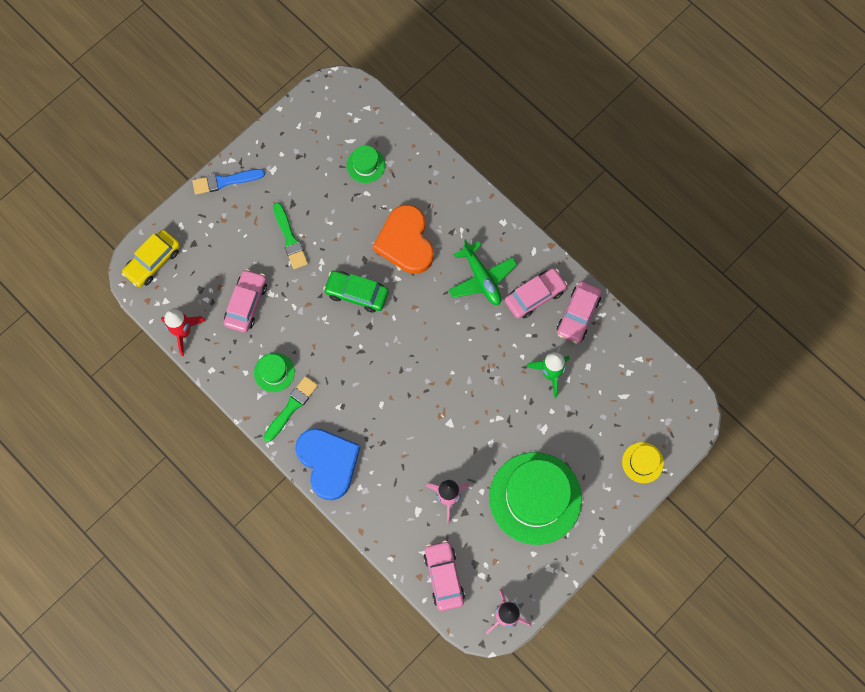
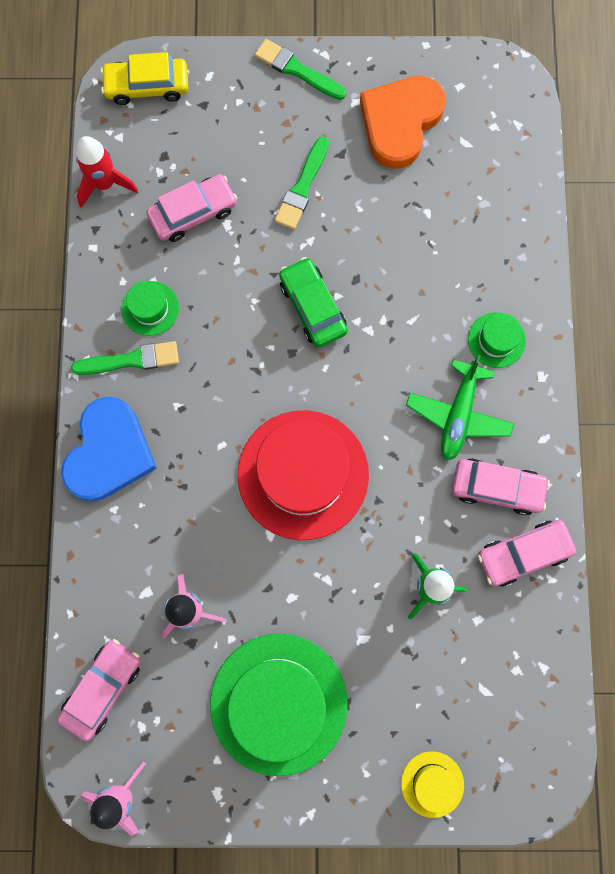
camera: 45 degrees right, 5 degrees up
(225, 181) = (297, 70): blue brush -> green brush
(365, 165) = (456, 182): green hat -> green hat (496, 340)
(405, 242) = (417, 301): orange heart -> orange heart (400, 122)
(436, 379) = (303, 474): none -> red hat

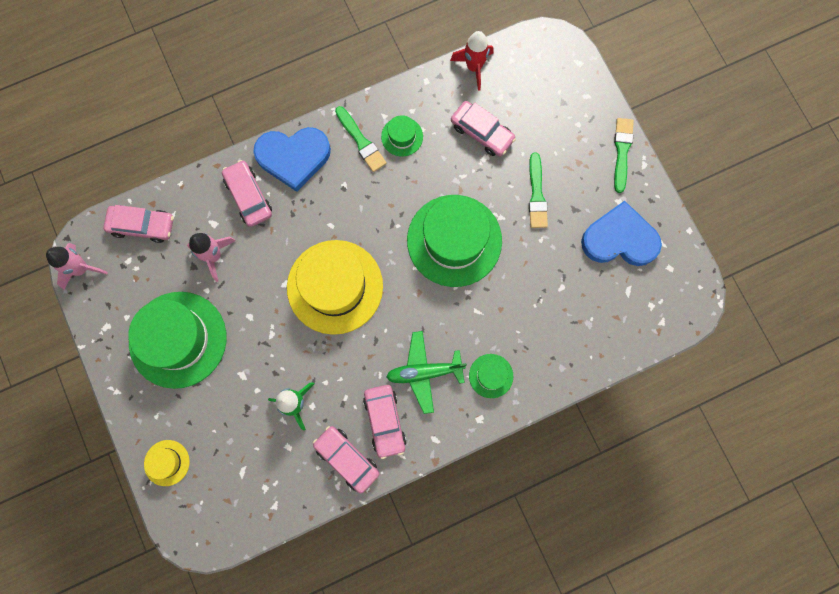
camera: 65 degrees right, 0 degrees up
(132, 531) = (248, 196): none -> pink car
(147, 86) = (557, 60): yellow car -> none
(302, 187) = (536, 194): green brush -> green brush turned 90 degrees counterclockwise
(303, 474) = (335, 287): red hat -> yellow hat
(313, 307) = (454, 240): green car -> green hat
(400, 122) = (619, 239): orange heart -> blue heart

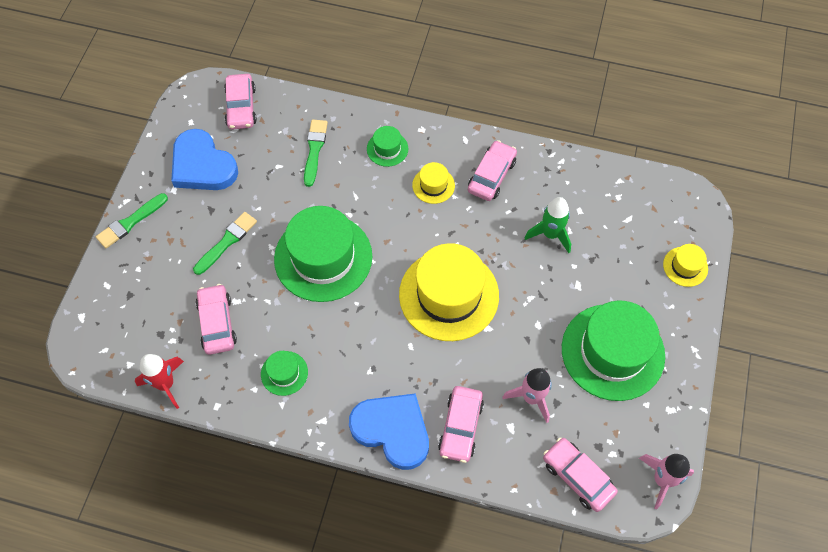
camera: 140 degrees left, 15 degrees down
(347, 459) = (540, 172): pink car -> pink car (241, 107)
(361, 141) = (322, 397): green brush -> green brush (314, 150)
(424, 372) = (433, 185): green plane -> yellow hat

